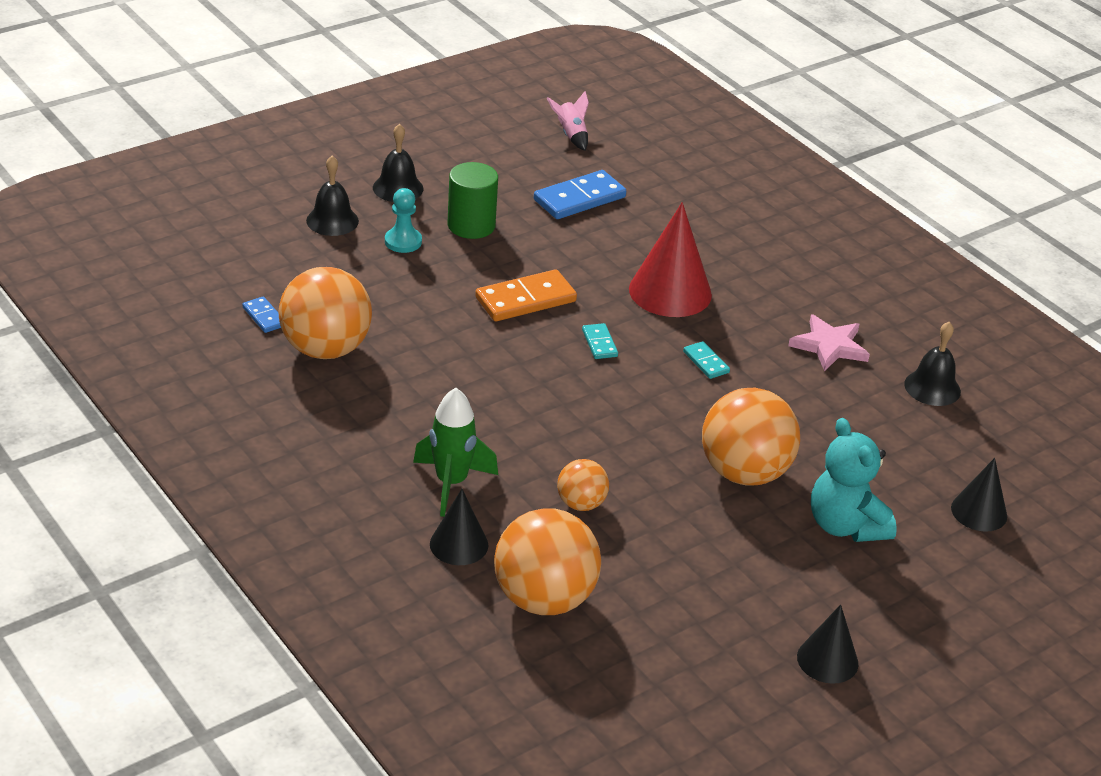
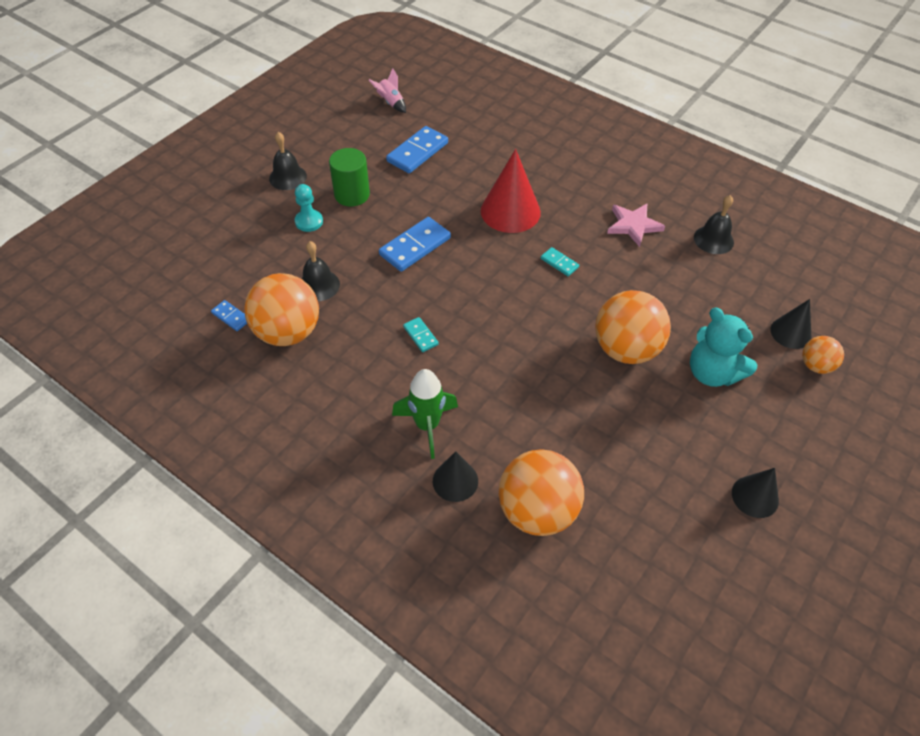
camera: 15 degrees left, 15 degrees up
(332, 221) = (251, 218): black bell -> black bell (318, 285)
(525, 299) = (415, 246): orange domino -> blue domino
(581, 504) = (527, 413): orange ball -> orange ball (816, 365)
(599, 343) = (481, 268): turquoise domino -> turquoise domino (420, 336)

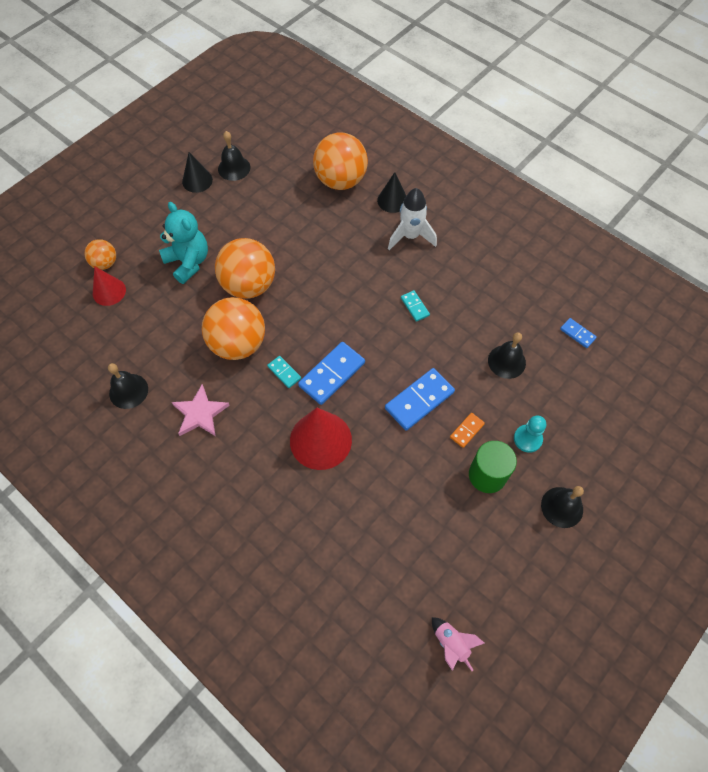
camera: 175 degrees left, 10 degrees up
(288, 332) = (525, 316): orange ball -> orange ball (238, 344)
(368, 225) = (466, 430): none -> orange domino
(417, 152) = (416, 540): blue domino -> blue domino (332, 374)
(427, 425) = (410, 236): green rocket -> white rocket
(708, 523) = (234, 168): none -> black bell
(790, 333) = (109, 291): black cone -> red cone

